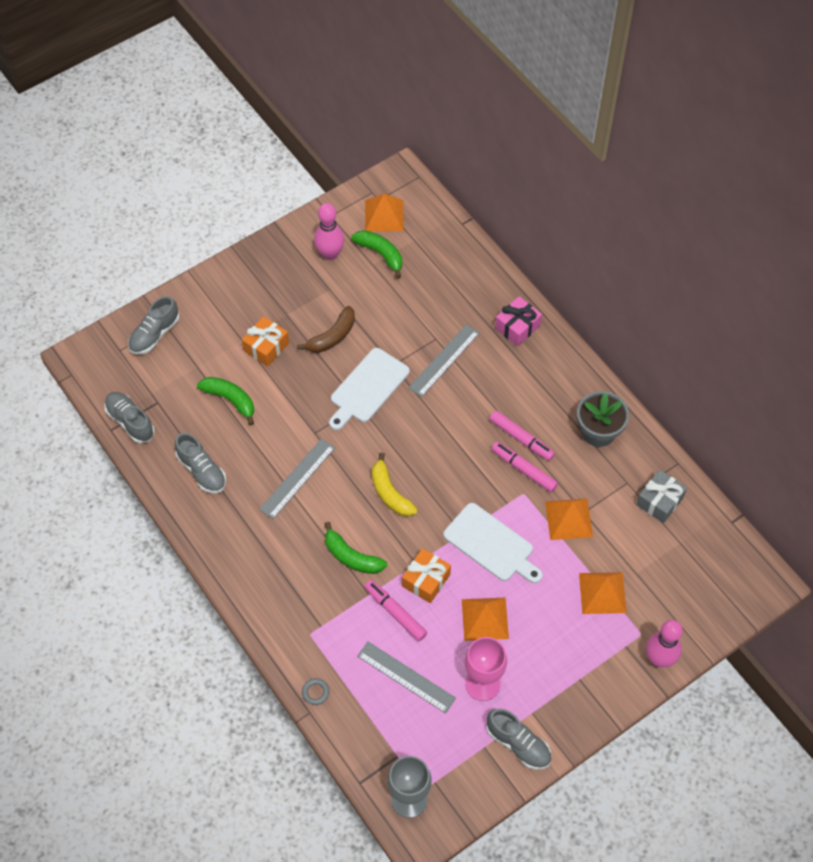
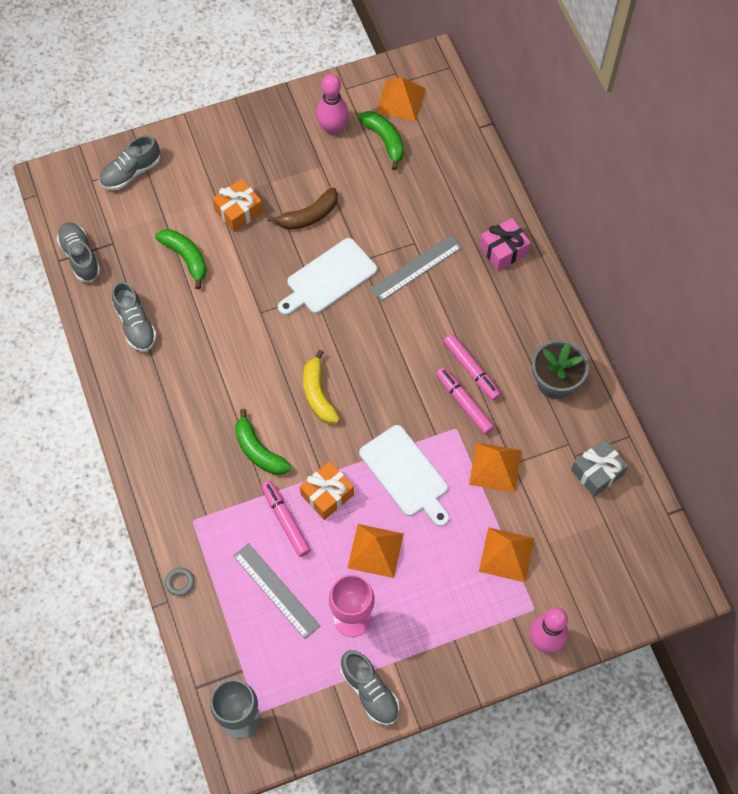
camera: 15 degrees right, 5 degrees up
(297, 478) = (229, 355): grey ruler -> none

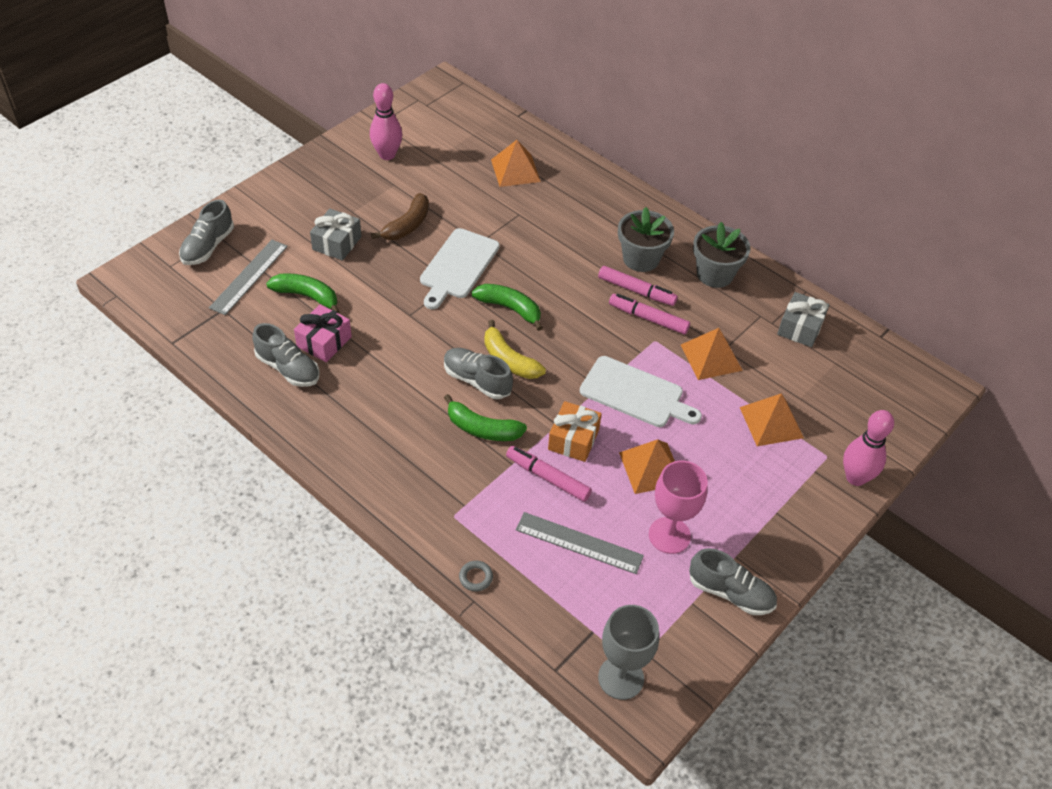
camera: 30 degrees left, 15 degrees down
(80, 257) = (194, 332): grey shoe -> grey shoe (477, 380)
(238, 211) = (337, 243): orange gift -> grey gift
(384, 140) = (441, 149): green banana -> green banana (510, 308)
(400, 100) = (436, 117): orange pyramid -> orange pyramid (515, 170)
(416, 268) = (533, 232): grey ruler -> grey ruler (249, 276)
(497, 337) = (641, 259): none -> grey flower pot
(503, 250) = (601, 194): pink gift -> pink gift (324, 341)

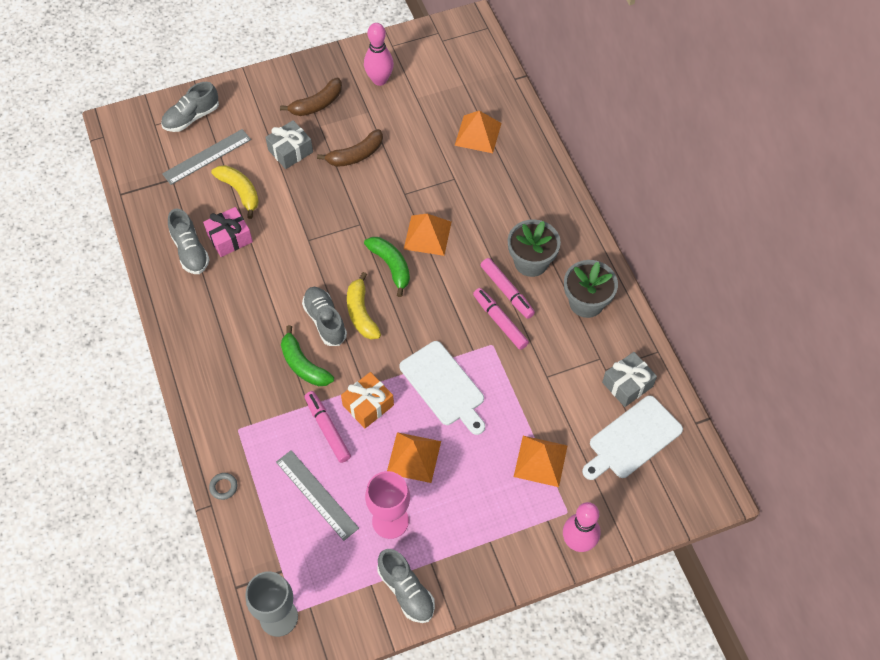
camera: 30 degrees right, 10 degrees up
(307, 296) = (240, 192): green banana -> yellow banana
(337, 194) = (317, 104): none -> brown banana
(458, 266) = (373, 210): white cutting board -> white cutting board (632, 439)
(711, 357) = (529, 380): orange pyramid -> orange pyramid (427, 235)

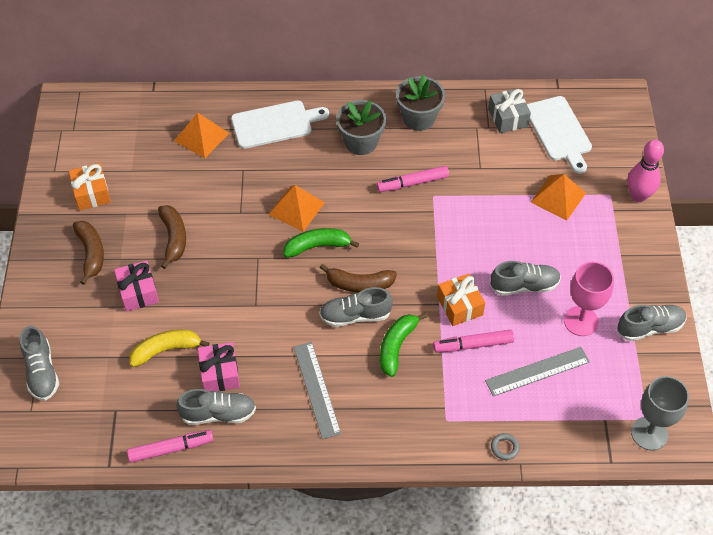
camera: 70 degrees left, 5 degrees down
(207, 156) = (103, 370): grey ruler -> grey ruler (316, 389)
(290, 151) = (138, 292): grey gift -> pink gift
(303, 365) = (396, 346): green banana -> green banana turned 135 degrees clockwise
(361, 313) = (359, 284): yellow banana -> brown banana
(379, 80) = (91, 193): pink bowling pin -> orange gift
(414, 457) = (524, 286): orange pyramid -> grey shoe
(444, 386) = (462, 243): white cutting board -> white cutting board (275, 124)
(507, 291) = (383, 168): pink marker -> pink marker (171, 449)

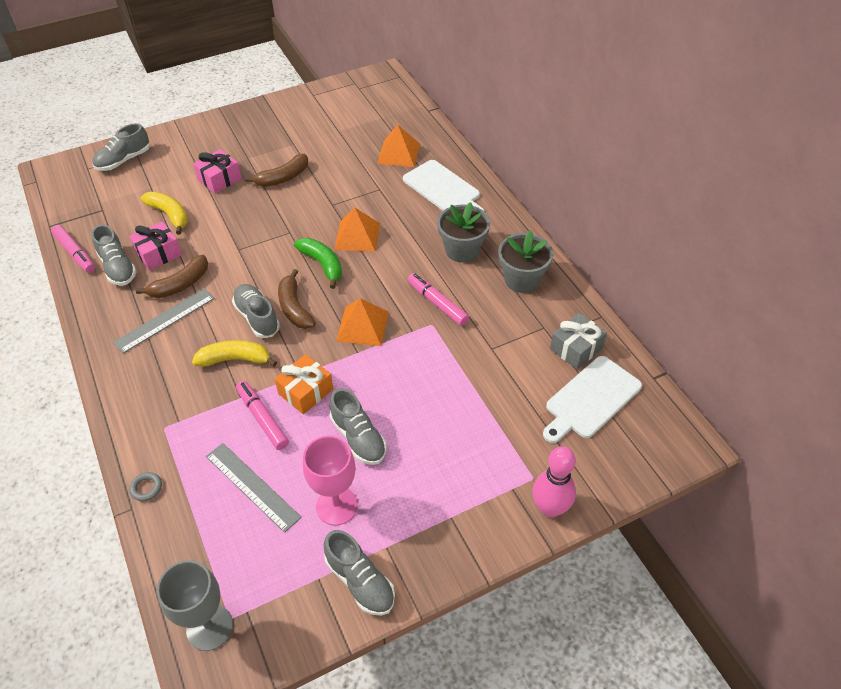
camera: 65 degrees right, 5 degrees down
(91, 193) = (303, 120): orange gift -> none
(91, 253) = (244, 142): brown banana -> brown banana (180, 284)
(396, 346) = (235, 359): green banana -> yellow banana
(558, 197) = (496, 429): orange pyramid -> orange pyramid (362, 326)

